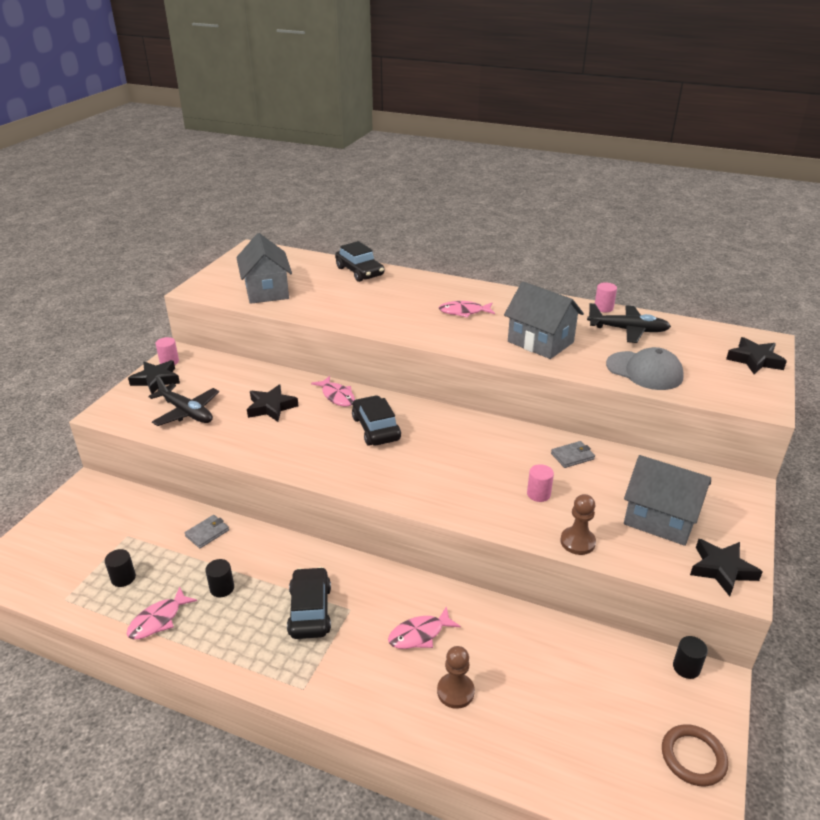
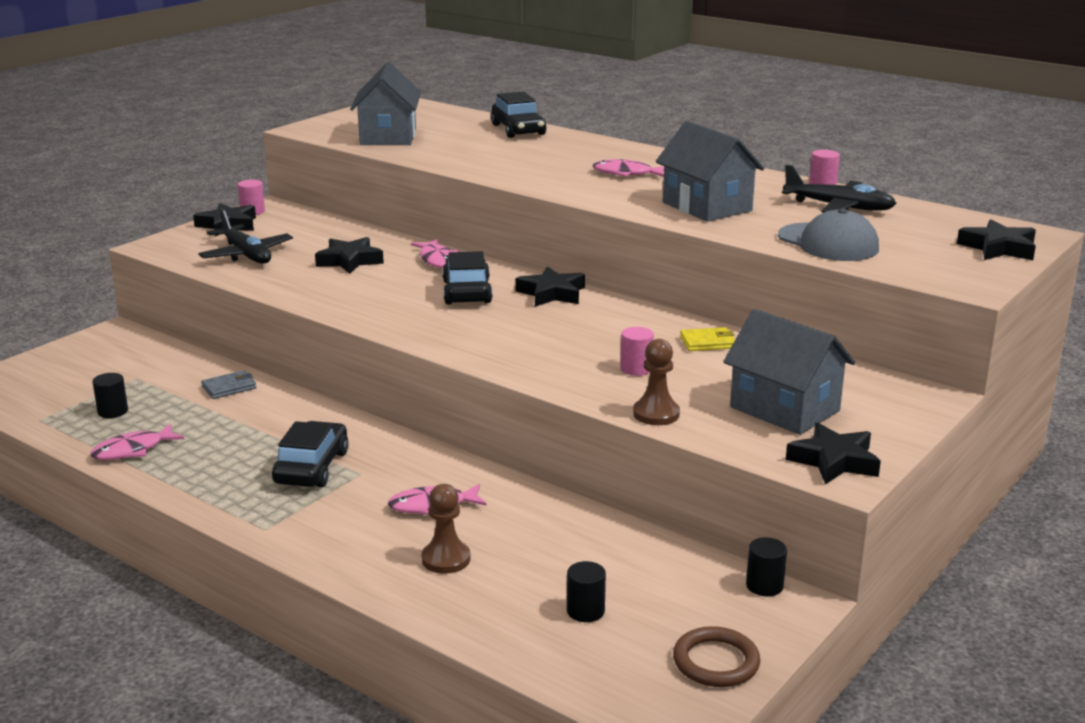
camera: 15 degrees right, 10 degrees down
(222, 588) = (219, 435): black cylinder -> black cylinder (585, 611)
(438, 421) = (552, 293): none -> black star
(572, 456) = (708, 342): grey wallet -> yellow wallet

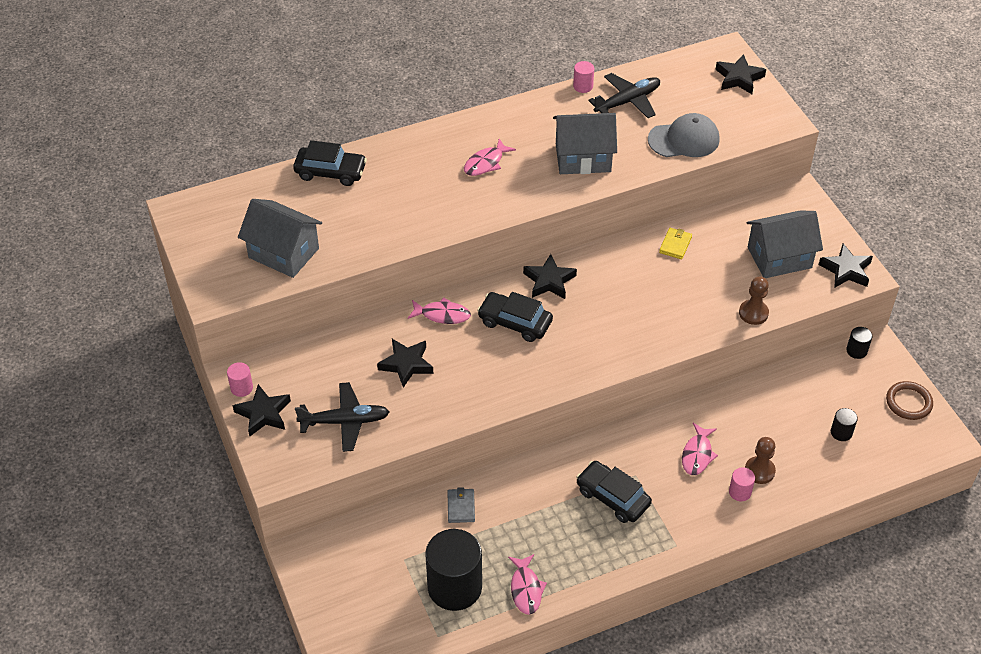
camera: 60 degrees left, 25 degrees up
(113, 411) = (454, 587): black cylinder -> black cylinder, size x2.31
(636, 369) = (690, 294): pink cylinder -> pink cylinder (740, 492)

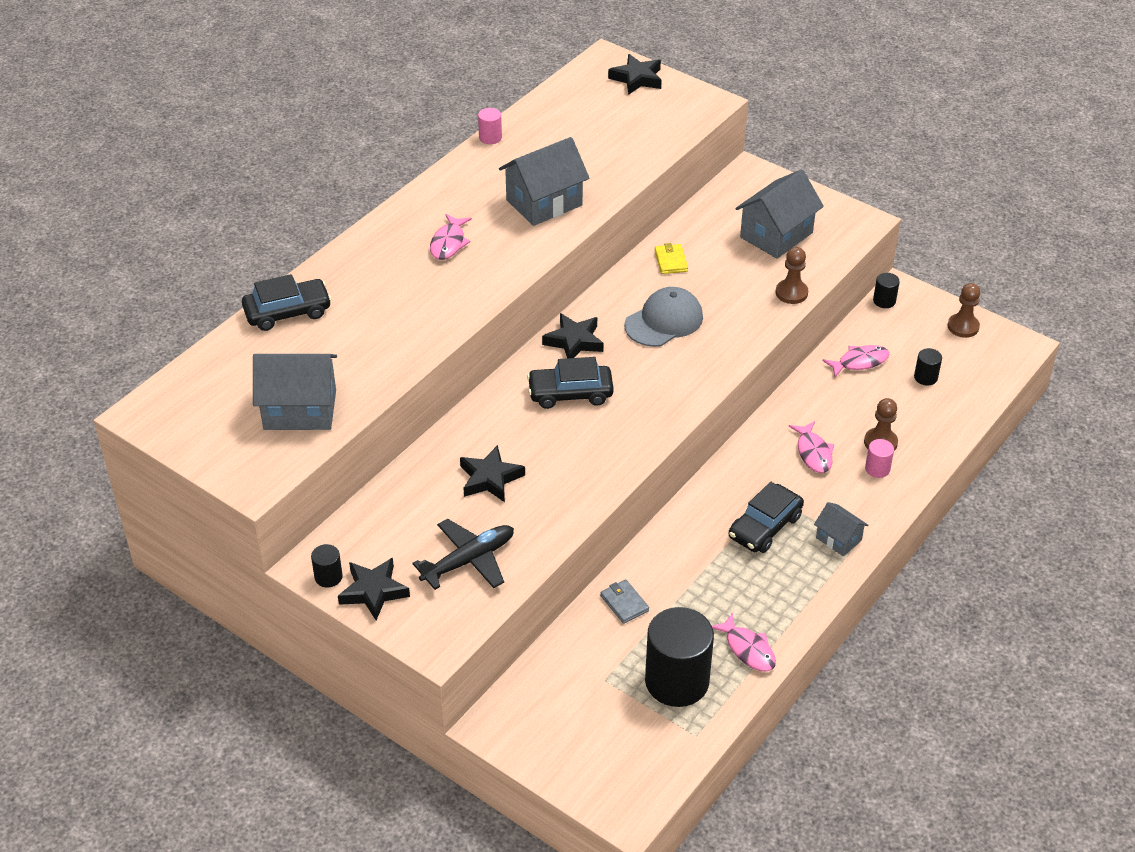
camera: 30 degrees left, 5 degrees down
(241, 388) = (328, 577): pink cylinder -> black cylinder
(442, 315) = (490, 416): pink fish -> pink fish (859, 362)
(612, 497) = (765, 527): black car -> black car turned 60 degrees counterclockwise
(627, 101) = (546, 136): black plane -> none
(663, 535) = (838, 539): none -> grey house
(684, 140) = (629, 151): grey cap -> grey cap (664, 321)
(846, 270) = (844, 223): black star -> none
(908, 402) = (963, 327): brown ring -> brown pawn

